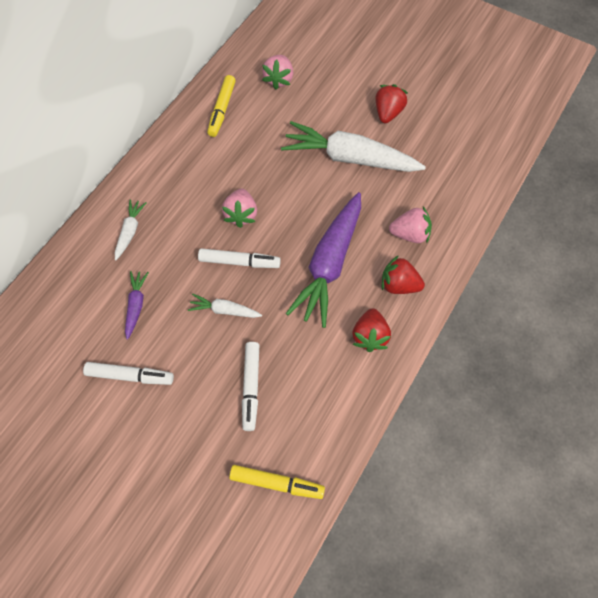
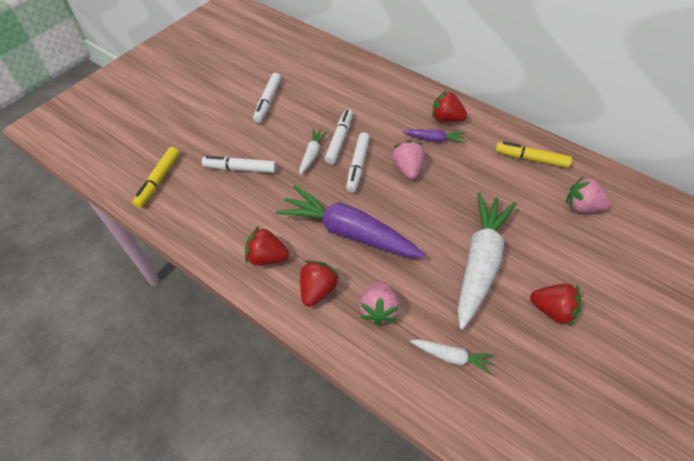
camera: 95 degrees right, 10 degrees down
(130, 232) = (392, 99): white carrot -> white carrot (451, 357)
(136, 305) = (325, 104): purple carrot -> purple carrot (434, 139)
(164, 179) = (446, 119): none -> red strawberry
(200, 283) = (339, 140): none -> white marker
(241, 215) = (407, 169): pink strawberry -> pink strawberry turned 75 degrees clockwise

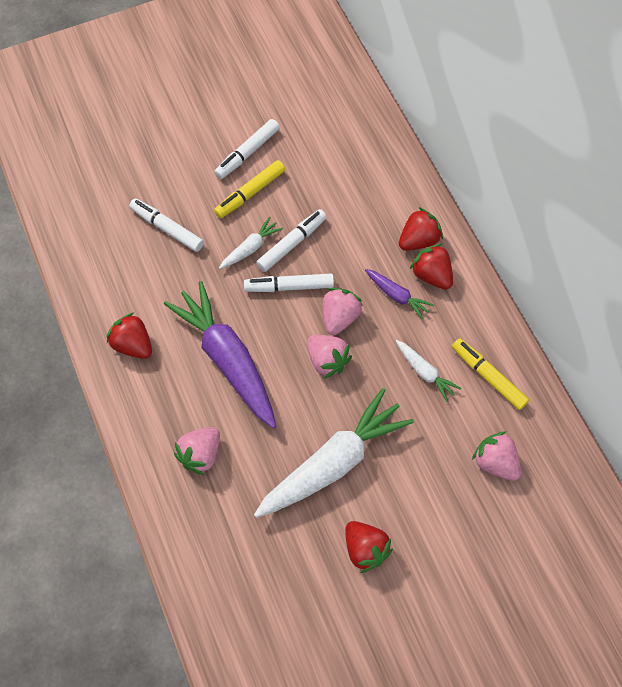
camera: 30 degrees right, 10 degrees up
(158, 180) = (80, 202): yellow marker -> yellow marker (250, 193)
(317, 290) = (158, 404): red strawberry -> red strawberry (418, 240)
(357, 166) = (289, 286): white marker -> white marker turned 45 degrees clockwise
(420, 199) = (327, 361): none -> pink strawberry
(451, 357) = (234, 536): white carrot -> white carrot (425, 372)

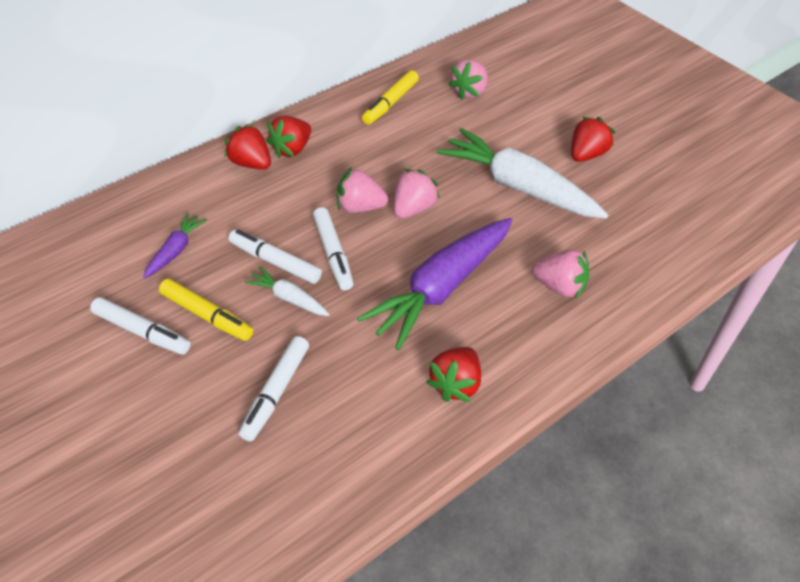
camera: 105 degrees left, 15 degrees down
(397, 296) = (322, 170): purple carrot -> purple carrot (175, 250)
(425, 372) = (401, 141): white carrot -> none

